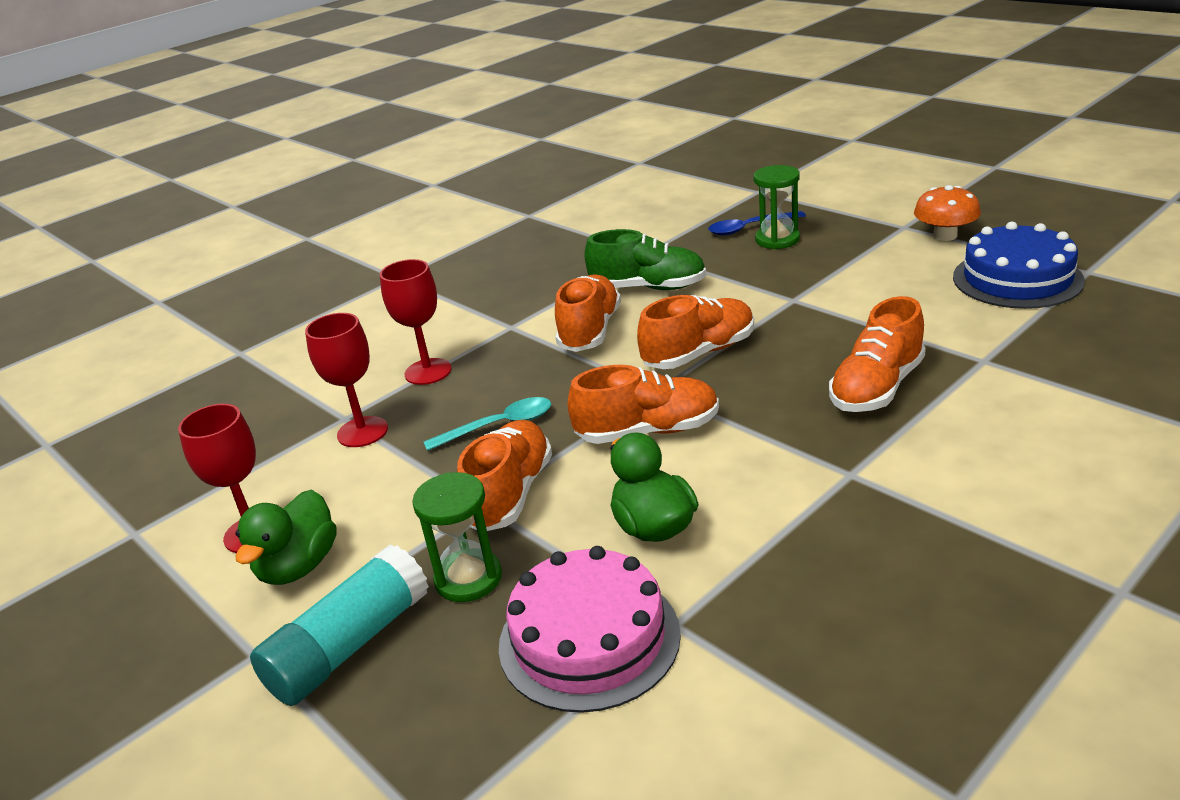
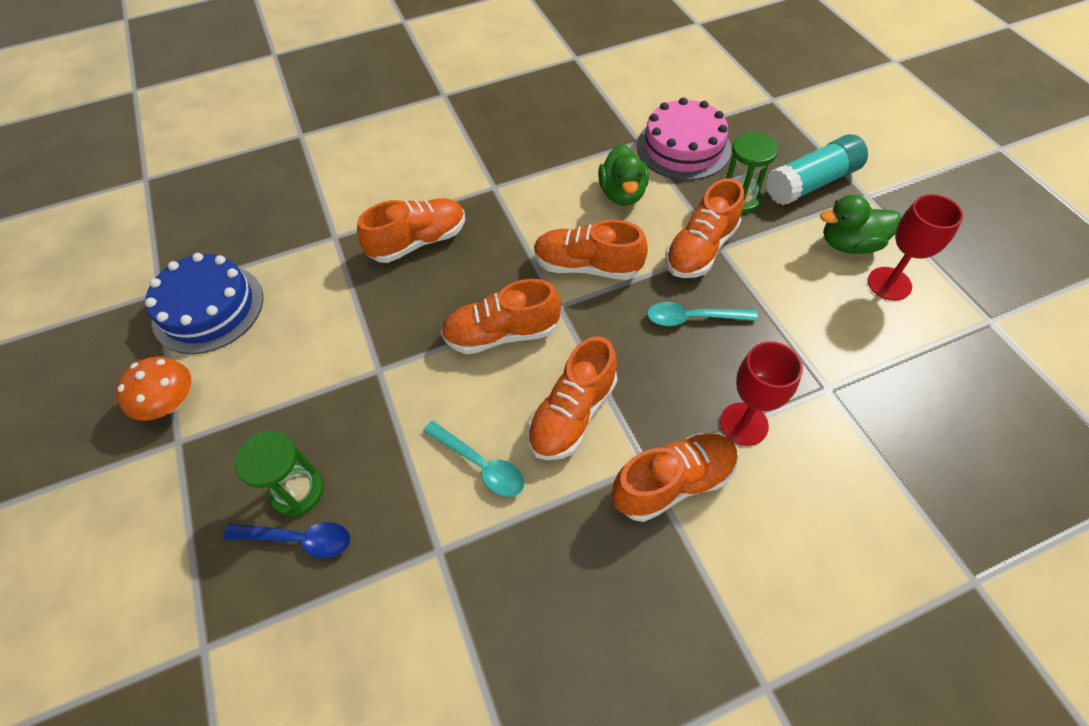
camera: 160 degrees left, 25 degrees up
(298, 566) = (849, 244): green duck -> green duck turned 135 degrees counterclockwise
(362, 432) = (809, 361): red goblet -> none
(483, 325) = (673, 483): none -> orange shoe
(648, 287) = (481, 465): green shoe -> turquoise spoon

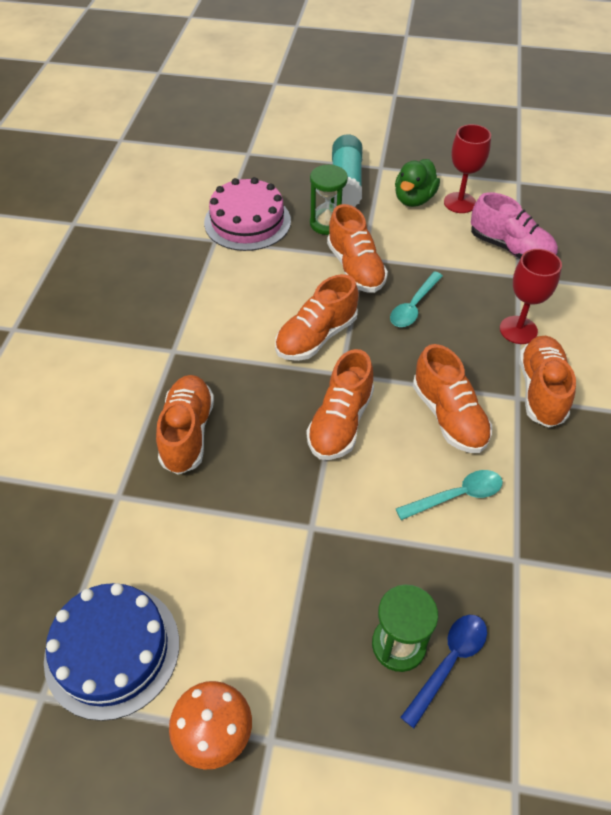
camera: 60 degrees left, 5 degrees down
(622, 194) = (261, 279): green duck -> none
(865, 362) = (510, 248): none -> pink shoe

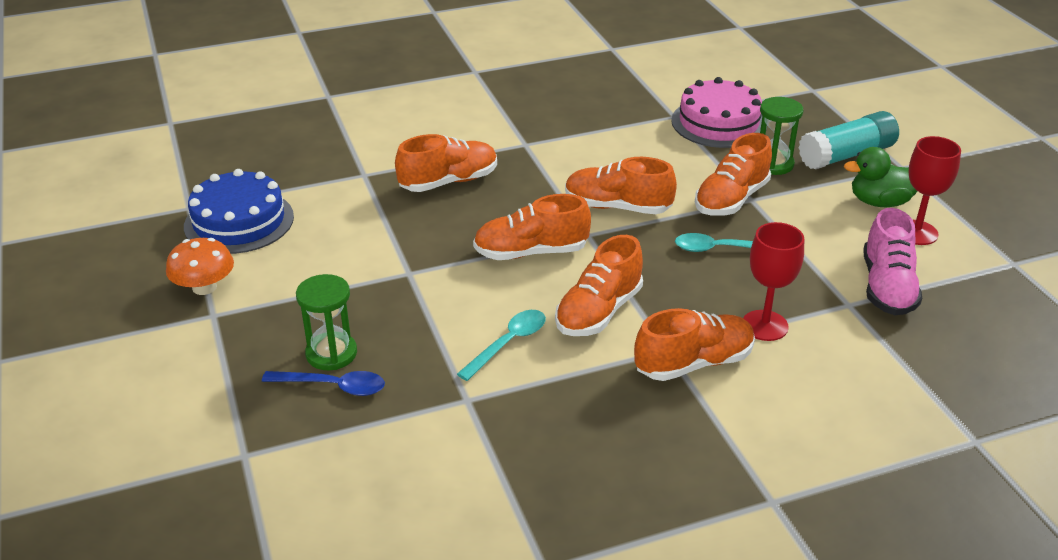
camera: 60 degrees right, 15 degrees down
(457, 496) = (508, 343): turquoise spoon -> turquoise spoon turned 90 degrees counterclockwise

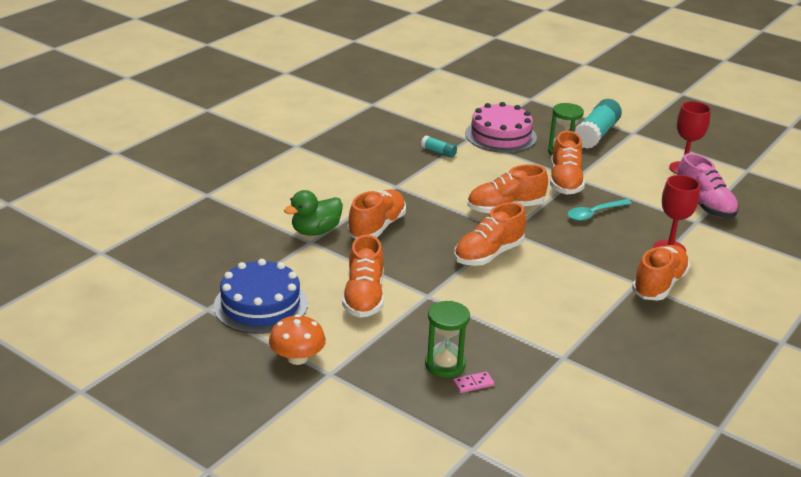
camera: 35 degrees left, 5 degrees down
(333, 386) = (473, 384): blue spoon -> pink domino
(508, 343) = (545, 314): turquoise spoon -> none
(598, 312) = (573, 276): orange shoe -> orange shoe (364, 297)
(620, 121) = (438, 152): none -> turquoise glue stick
(880, 202) = (645, 157): green duck -> green duck (315, 231)

